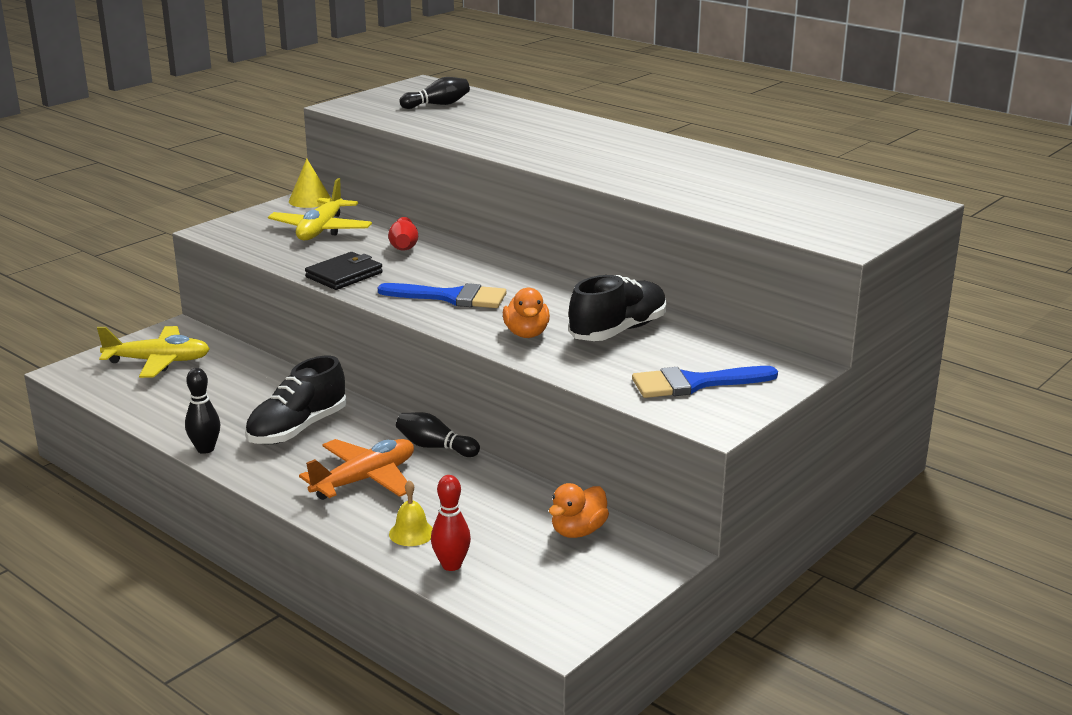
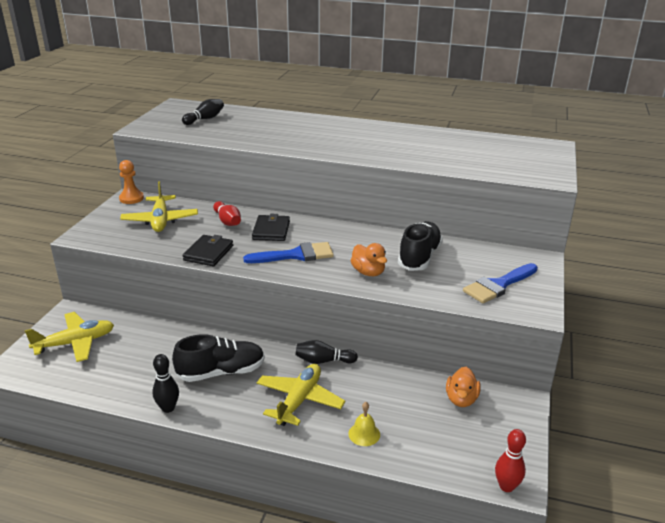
camera: 25 degrees left, 5 degrees up
(297, 429) = (221, 372): black shoe -> black shoe turned 120 degrees counterclockwise
(310, 200) = (131, 198): yellow cone -> orange pawn
(365, 480) = (299, 400): orange plane -> yellow plane
(449, 265) = (271, 230): none -> black wallet
(451, 565) = (410, 451): red bowling pin -> red bowling pin (506, 486)

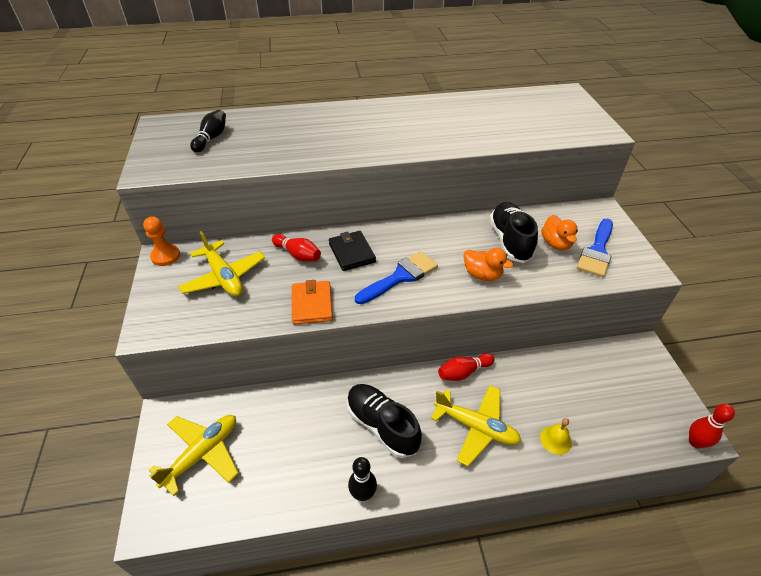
camera: 25 degrees left, 15 degrees up
(208, 253) = (312, 304): black wallet -> orange wallet
(221, 372) = (382, 426): black shoe -> black shoe turned 90 degrees counterclockwise
(299, 400) = (476, 427): yellow plane -> yellow plane turned 120 degrees clockwise
(323, 361) = (463, 372): black bowling pin -> red bowling pin
(461, 399) = (600, 366): orange duck -> orange duck (555, 244)

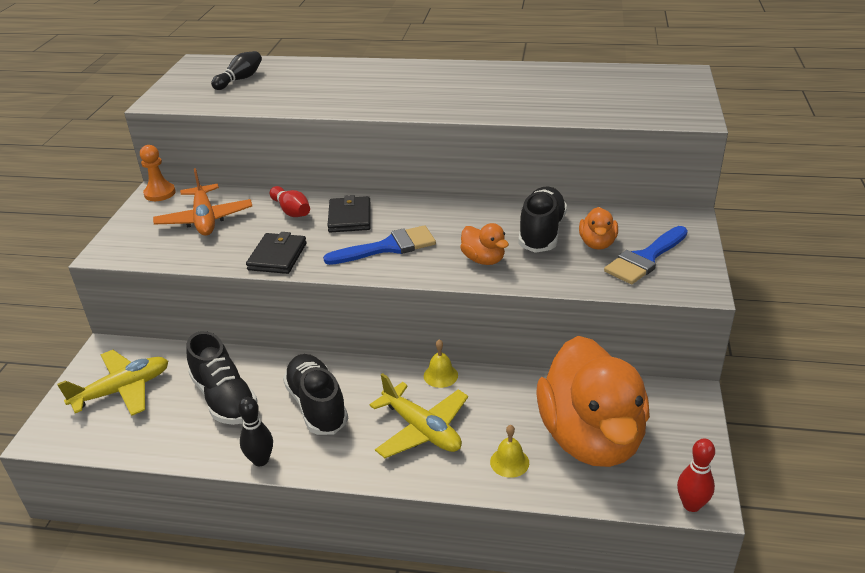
camera: 20 degrees right, 10 degrees down
(224, 277) = (205, 219): yellow plane -> orange plane
(300, 438) = (224, 398): none -> black shoe
(312, 304) = (277, 256): orange wallet -> black wallet
(463, 372) = (440, 375): red bowling pin -> yellow bell
(599, 402) = (591, 438): none -> orange duck

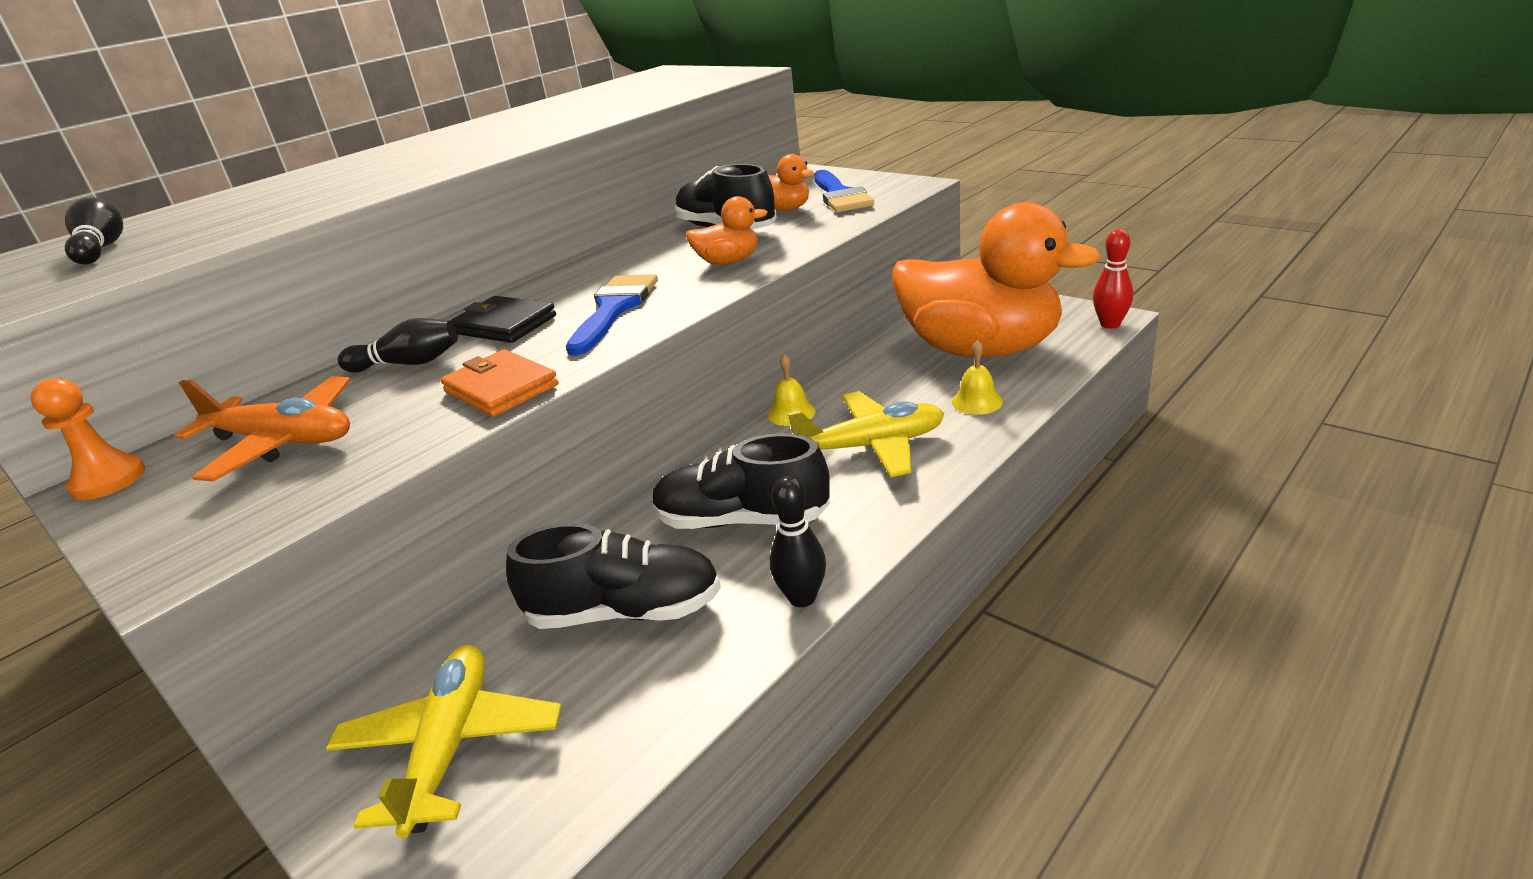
camera: 55 degrees left, 5 degrees down
(277, 256) = (501, 389): black wallet -> orange wallet
(291, 211) = (408, 364): red bowling pin -> black bowling pin

